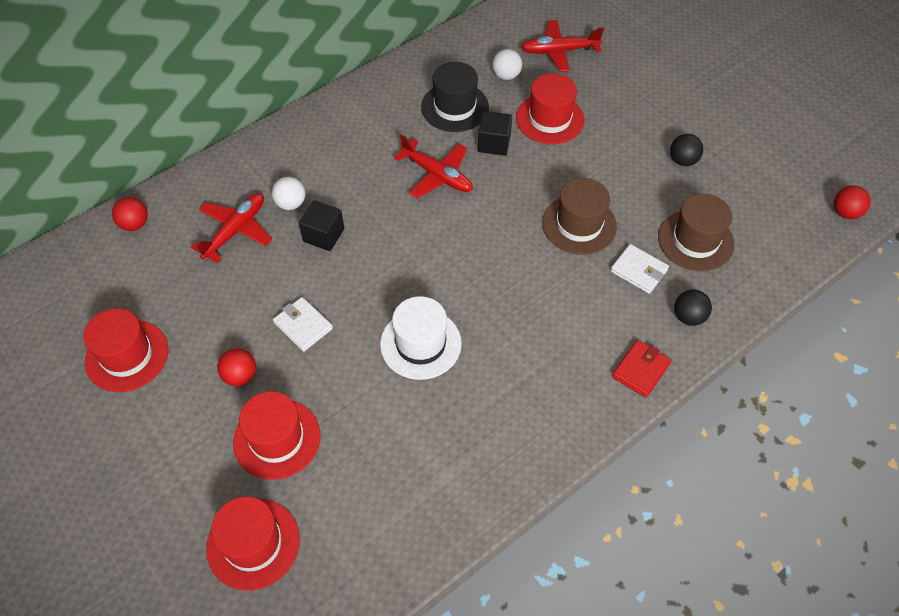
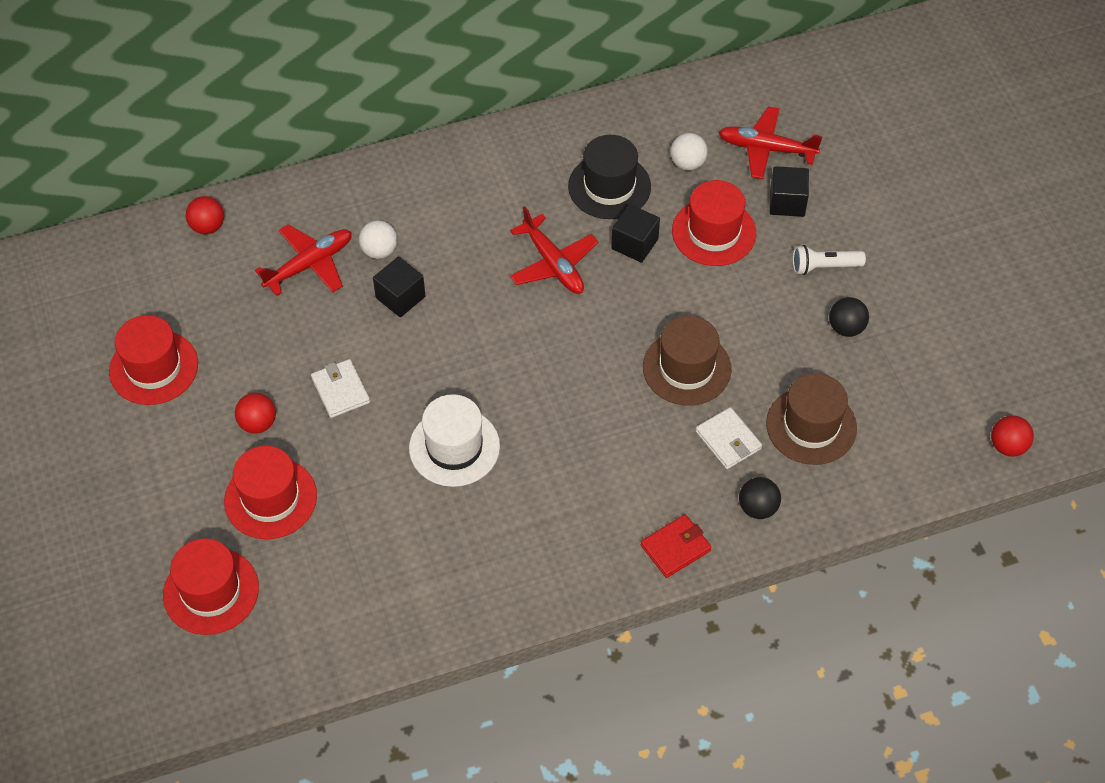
camera: 20 degrees right, 0 degrees up
(593, 84) = (787, 202): none -> black cube
(643, 122) = (824, 267): none -> white flashlight

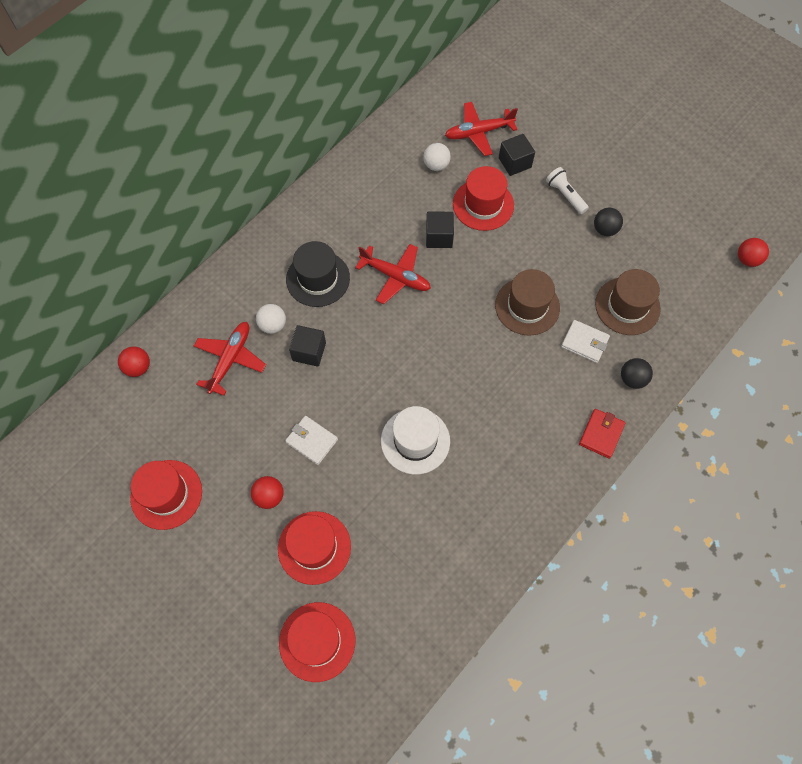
camera: 30 degrees left, 10 degrees up
(609, 186) = (397, 205): black hat -> black hat (318, 278)
(824, 267) = (565, 195): white flashlight -> white flashlight turned 90 degrees clockwise

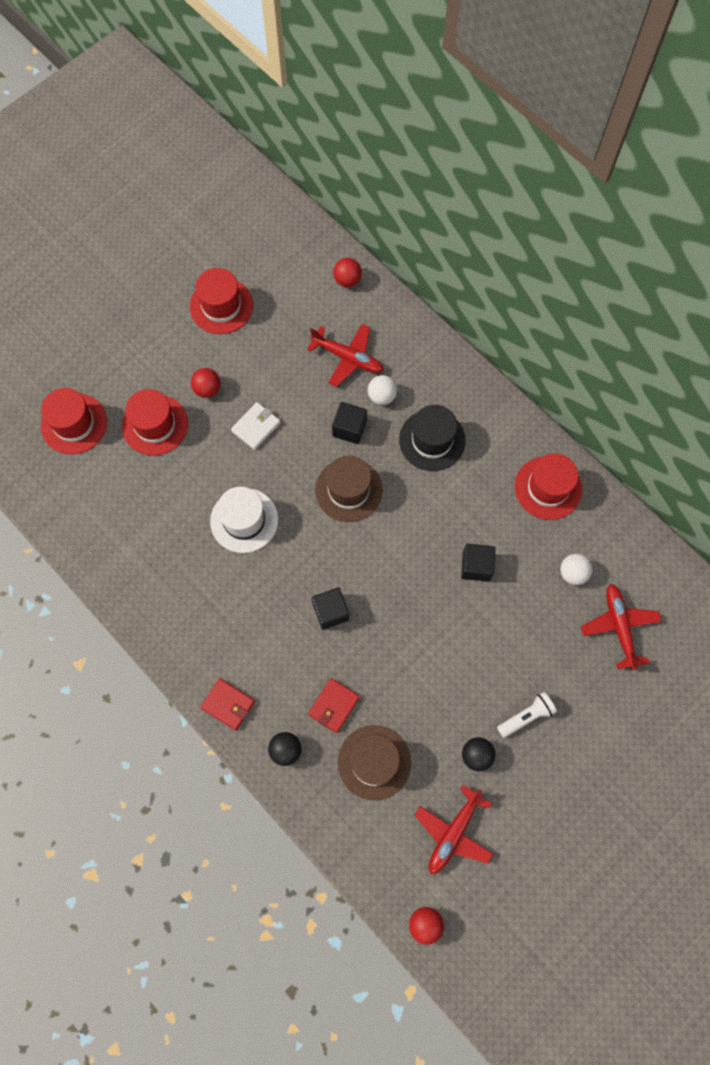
camera: 95 degrees right, 5 degrees up
(395, 276) = (429, 517): red plane -> red plane (453, 832)
(483, 204) = (517, 619): red hat -> red hat (548, 488)
(514, 163) = (574, 663): black cube -> black cube (331, 612)
(527, 306) = (383, 650): brown hat -> brown hat (348, 490)
(584, 342) = (333, 706): white wallet -> red wallet

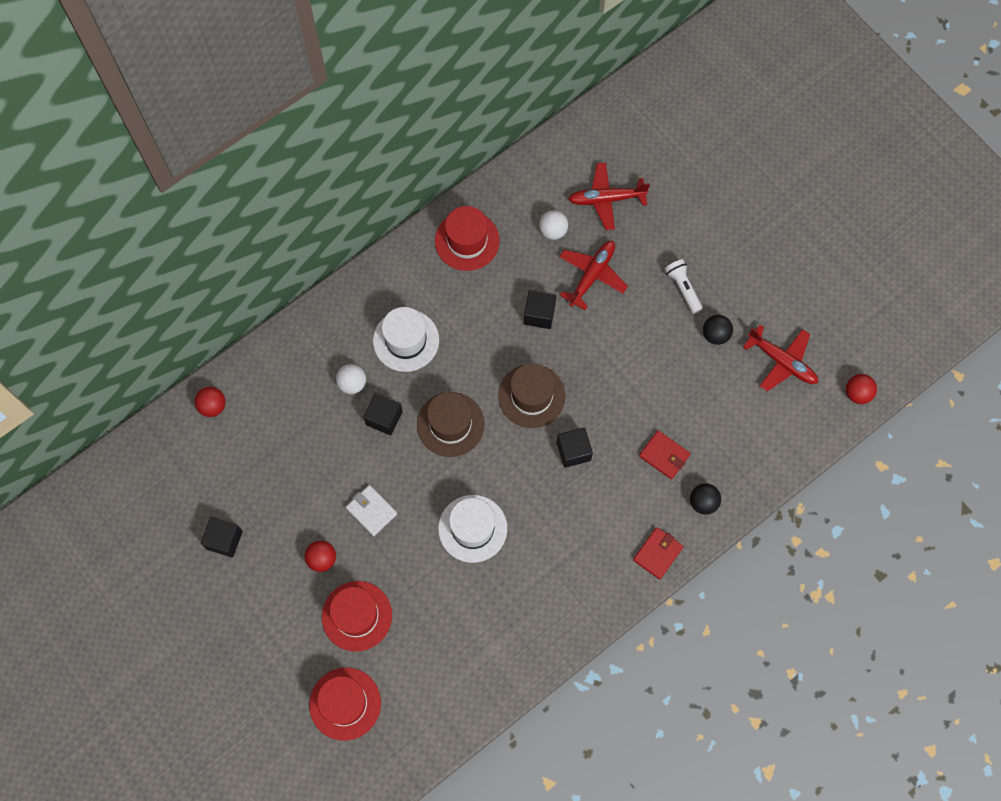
camera: 85 degrees left, 0 degrees up
(221, 306) = (224, 540): red hat -> black cube
(348, 358) = (304, 413): red plane -> red plane (592, 275)
(374, 762) = (717, 423): brown hat -> brown hat (531, 396)
(432, 440) = (406, 340): black hat -> white hat

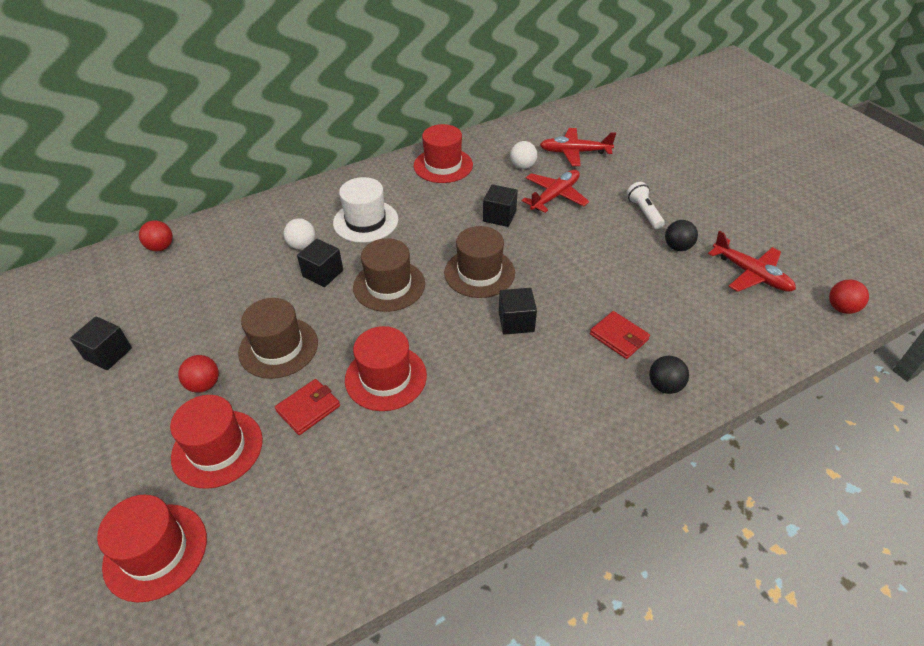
camera: 10 degrees right, 25 degrees down
(371, 511) = (278, 347): white wallet -> brown hat
(472, 528) = (386, 377): white hat -> red hat
(657, 553) = (606, 431): red wallet -> red wallet (308, 408)

